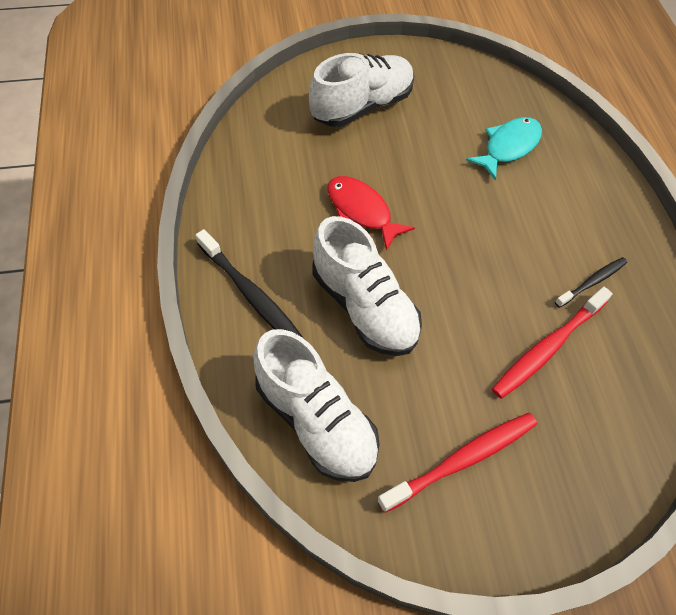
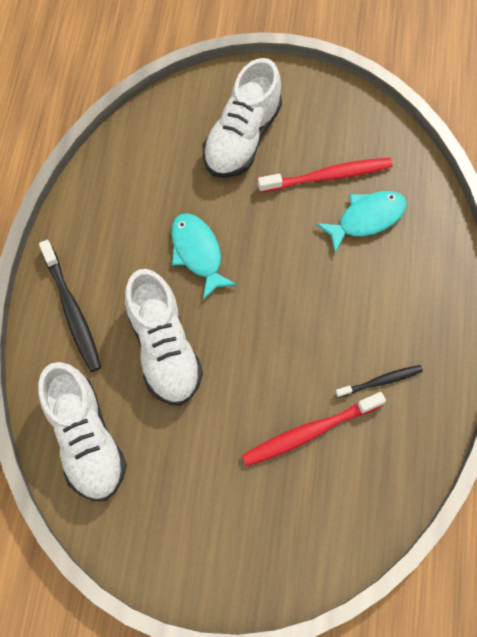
camera: 20 degrees right, 10 degrees up
(361, 211) = (197, 253): red fish -> turquoise fish
(362, 106) = (242, 137): white shoe -> white shoe turned 135 degrees clockwise
(462, 460) = (192, 508): red toothbrush -> red toothbrush (328, 176)

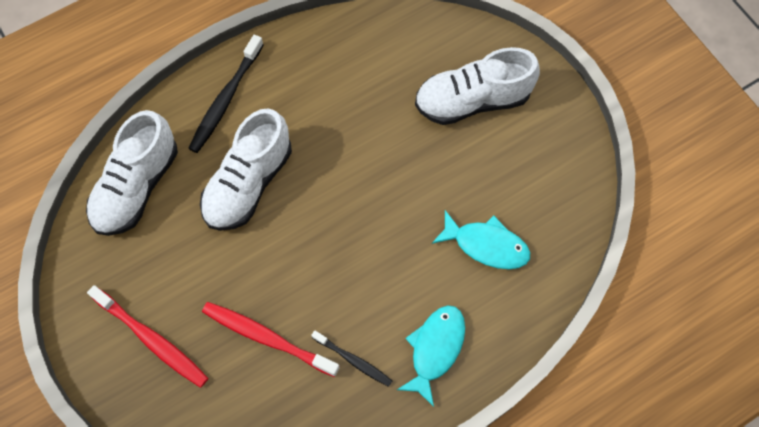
camera: 50 degrees right, 0 degrees up
(197, 253) = (345, 146): turquoise fish -> turquoise fish (435, 349)
(328, 176) = (497, 188): red toothbrush -> red toothbrush (152, 340)

